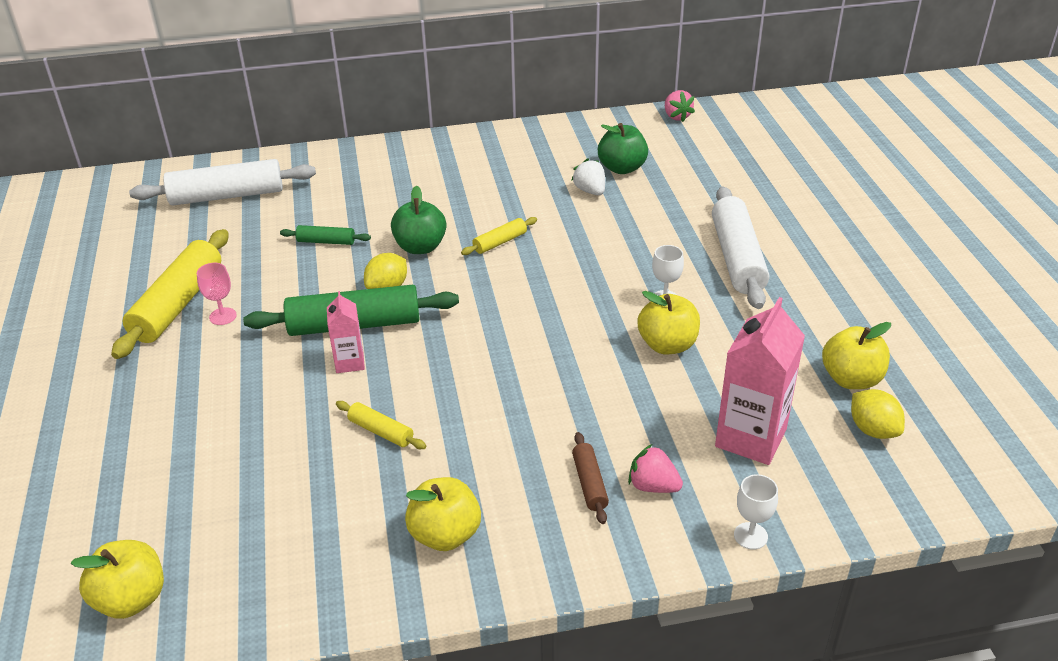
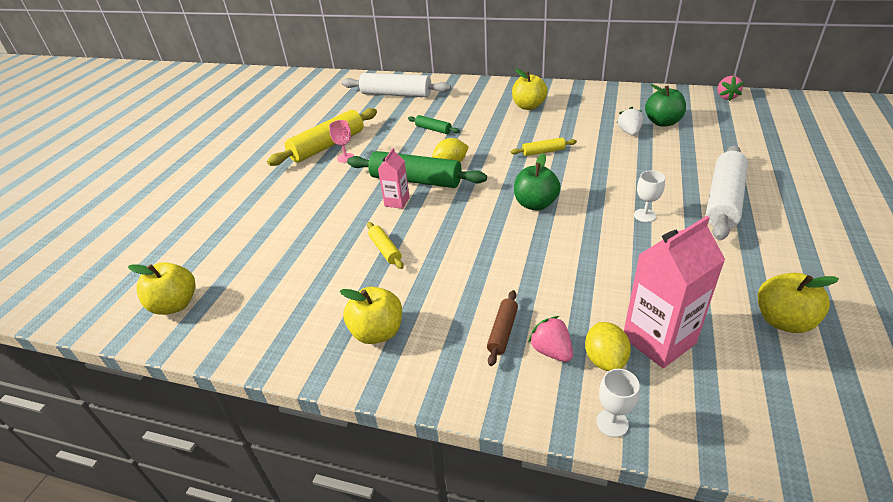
camera: 30 degrees right, 0 degrees up
(420, 247) = (488, 144): green apple -> green apple (535, 204)
(667, 345) = (627, 248): yellow apple -> yellow apple (528, 106)
(873, 430) = (784, 371): yellow lemon -> yellow lemon (605, 359)

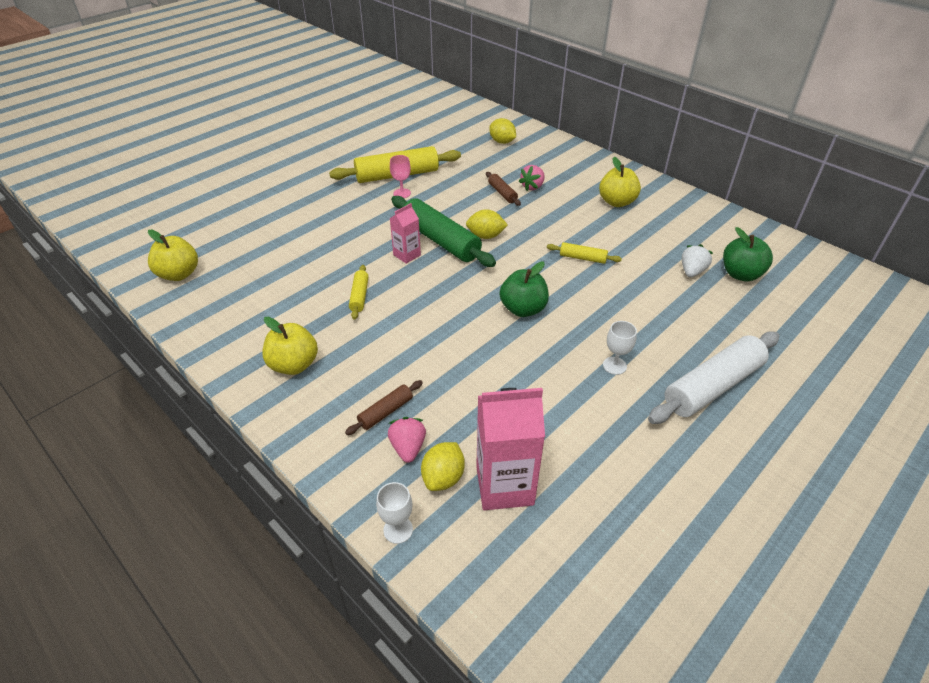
camera: 25 degrees right, 5 degrees up
(396, 94) = (502, 142): white rolling pin -> yellow lemon
(433, 129) = (502, 193): green rolling pin -> brown rolling pin
(726, 97) = (850, 272): pink strawberry -> pink strawberry (532, 187)
(783, 321) = (638, 528): yellow apple -> none

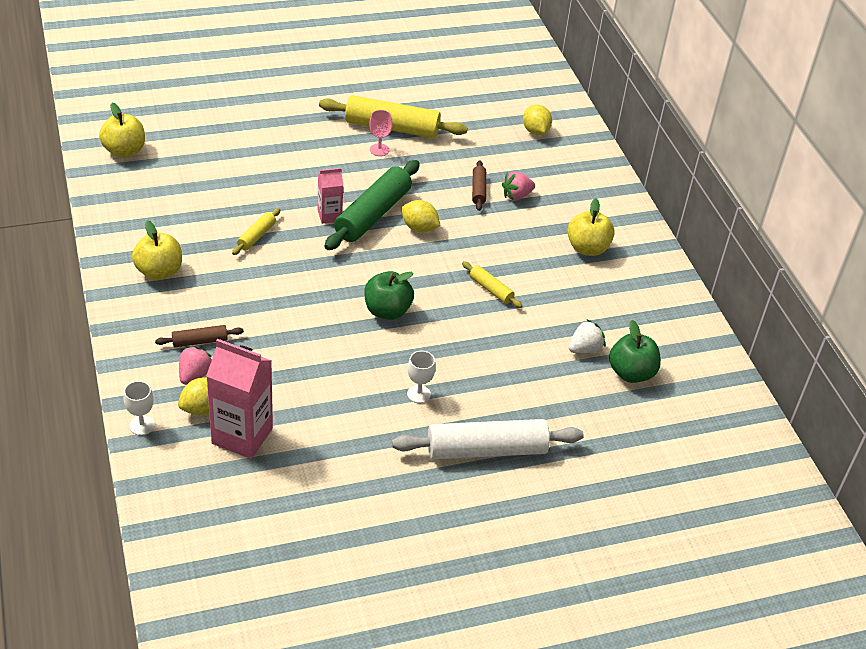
camera: 25 degrees right, 0 degrees up
(440, 240) = (373, 214): green rolling pin -> green rolling pin turned 45 degrees clockwise

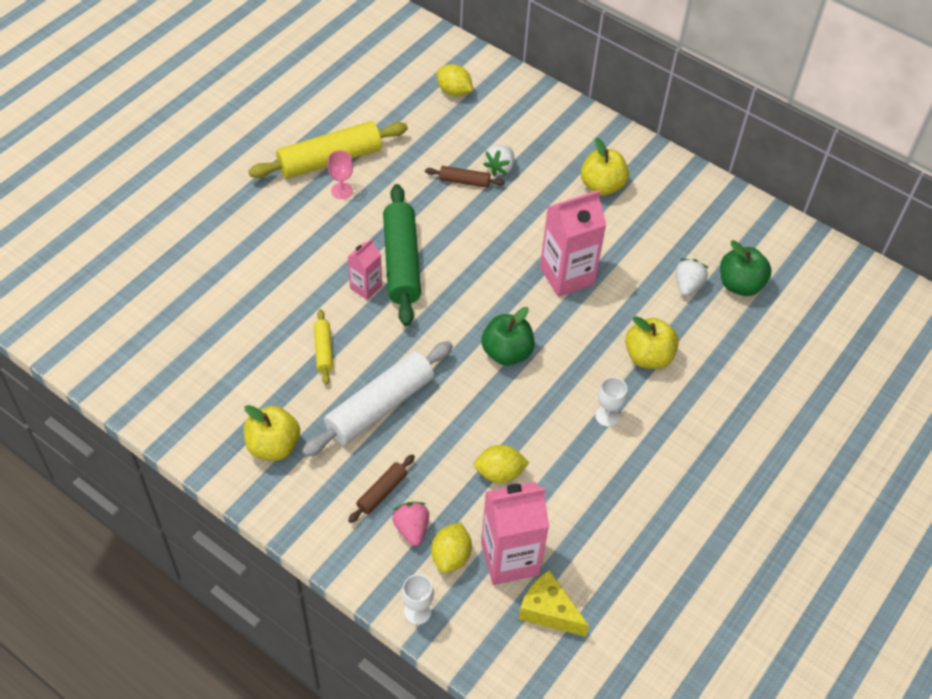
camera: 35 degrees left, 10 degrees up
(124, 151) = (106, 337): yellow apple -> yellow apple (648, 357)
(232, 485) = (548, 611): none -> yellow cheese
(419, 228) = (453, 251): yellow lemon -> yellow lemon (499, 473)
(478, 190) = (464, 181): brown rolling pin -> brown rolling pin turned 45 degrees counterclockwise
(486, 450) = (704, 431): white rolling pin -> white rolling pin (379, 406)
(490, 289) = (567, 276): yellow rolling pin -> pink carton
(516, 196) = (500, 168): pink strawberry -> white strawberry

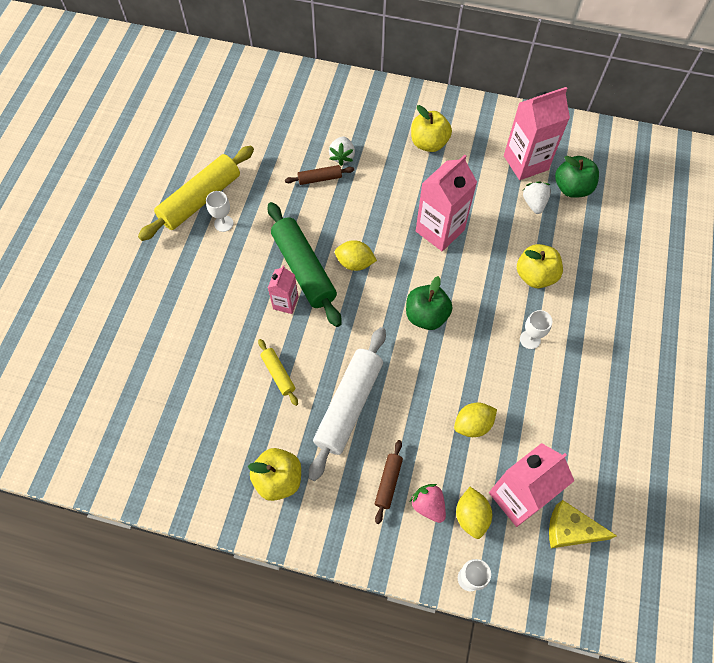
camera: 20 degrees left, 10 degrees up
(342, 190) = (223, 223): pink goblet -> white goblet
(454, 91) = (273, 103): yellow lemon -> yellow lemon (355, 263)
(701, 241) = (525, 163): none -> pink carton

